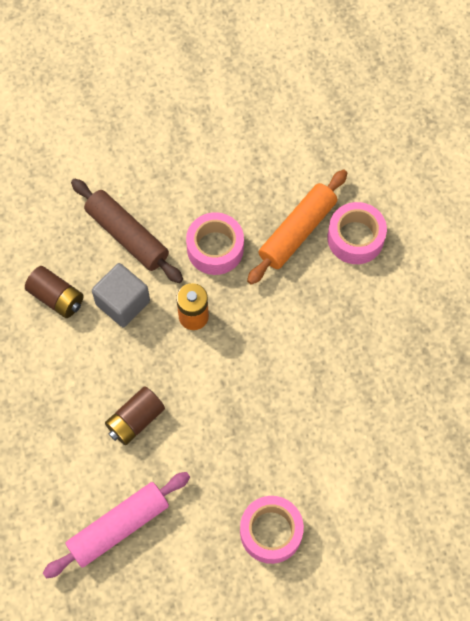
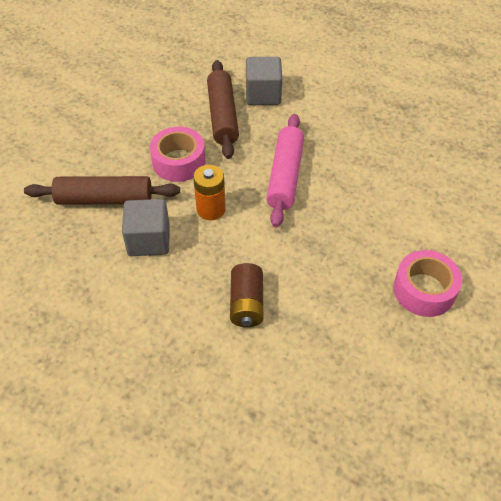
camera: 45 degrees left, 15 degrees down
(56, 297) = (91, 276): brown battery -> none
(119, 527) = (321, 385): pink rolling pin -> pink rolling pin (285, 176)
(297, 232) = (222, 116): orange rolling pin -> brown rolling pin
(355, 238) = (263, 94): pink tape -> grey cube

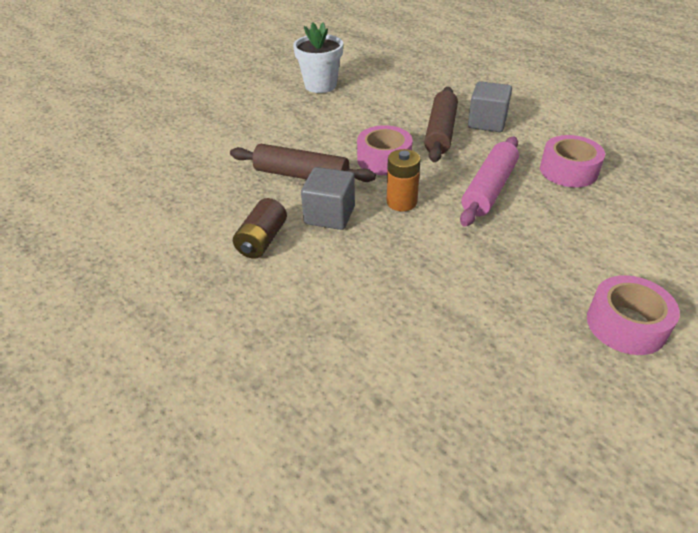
camera: 20 degrees right, 10 degrees down
(81, 75) = (320, 85): none -> white flower pot
(247, 304) = (409, 291): brown battery -> brown battery (262, 240)
(349, 139) = (568, 170): none -> pink tape

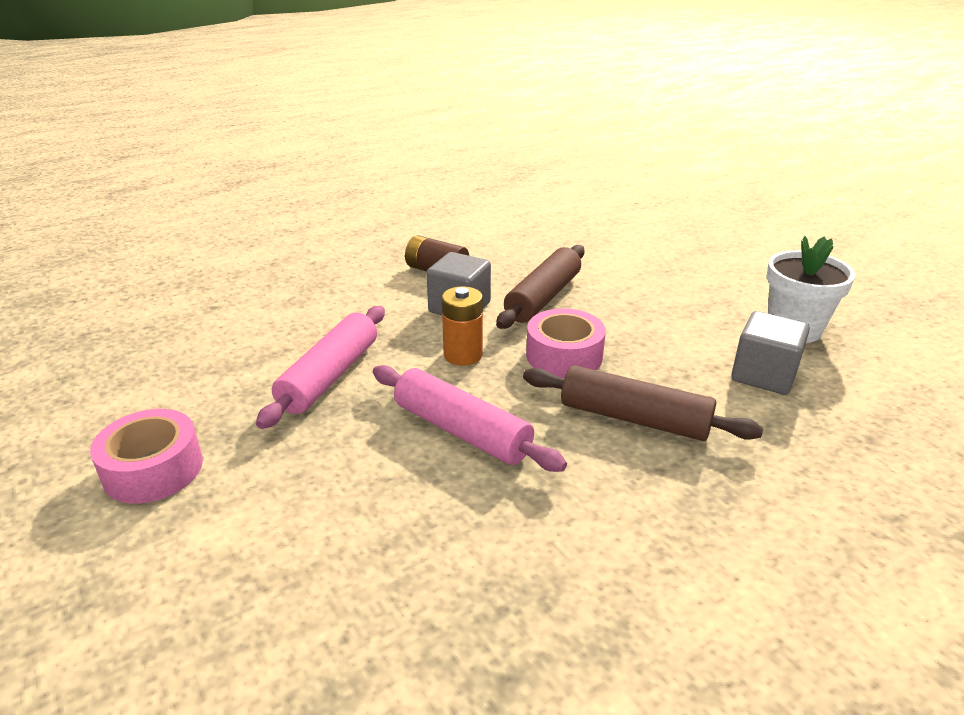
camera: 100 degrees right, 10 degrees down
(462, 264) = (330, 376): none -> pink rolling pin
(487, 122) = (665, 479): grey cube -> grey cube (763, 375)
(568, 170) = (479, 536): pink tape -> none

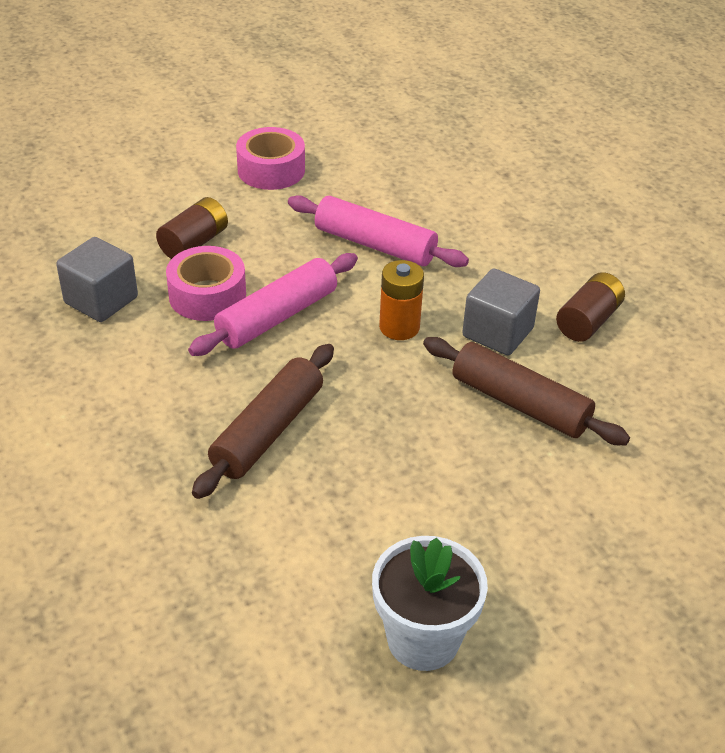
camera: 95 degrees right, 10 degrees up
(320, 521) = (194, 243): none -> brown battery
(564, 356) = (387, 400): pink tape -> pink tape (207, 295)
(763, 375) = (321, 563): grey cube -> grey cube (101, 300)

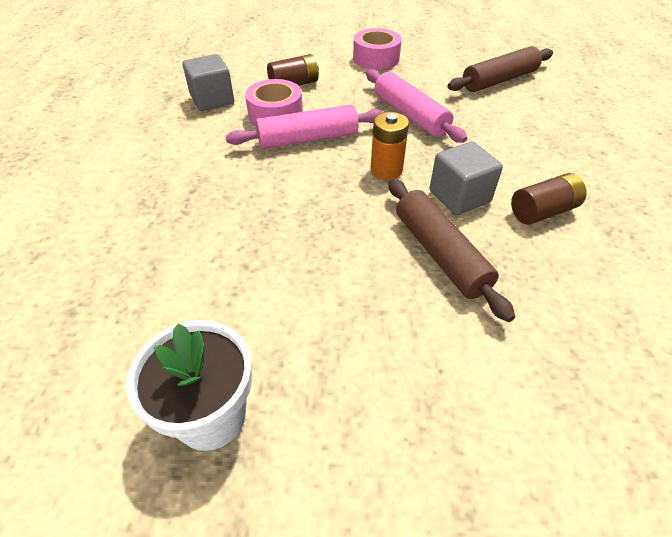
camera: 30 degrees right, 5 degrees up
(268, 431) = (238, 207): brown rolling pin -> brown rolling pin (499, 80)

